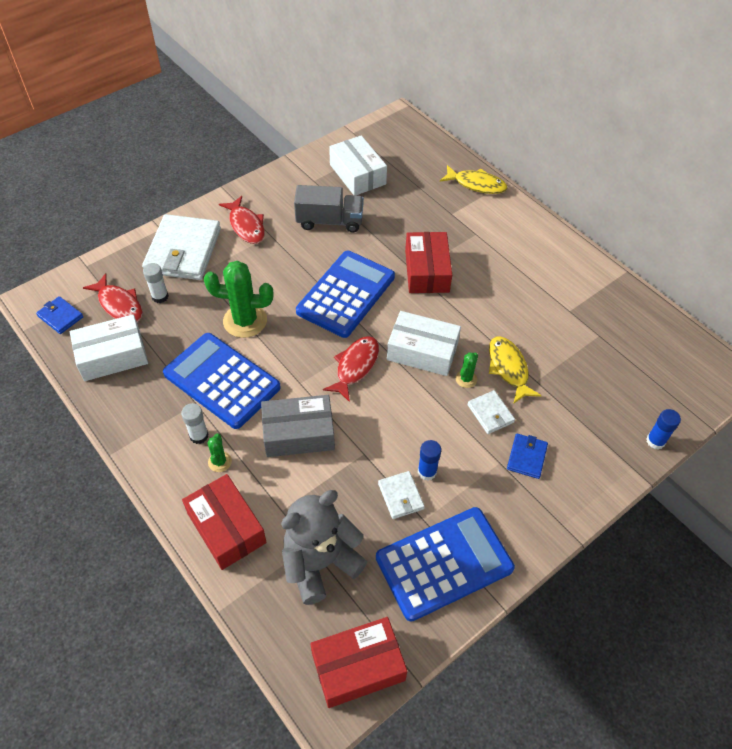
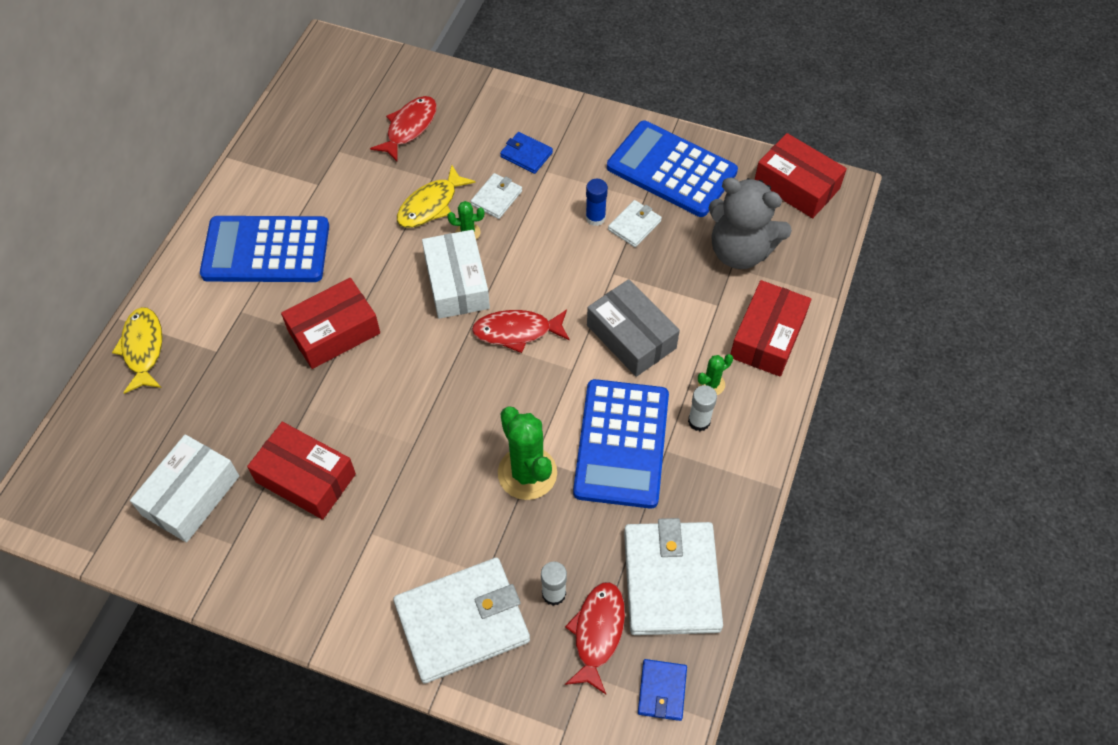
camera: 120 degrees left, 5 degrees up
(112, 356) = (671, 580): white box -> white wallet
(246, 226) = (371, 574): red fish -> red fish (409, 128)
(329, 221) = (305, 478): grey truck -> red box
(346, 294) = (420, 393): blue calculator -> blue calculator (266, 250)
(526, 457) = (526, 155): blue wallet -> blue wallet turned 45 degrees clockwise
(655, 441) = (444, 76): blue glue stick -> none

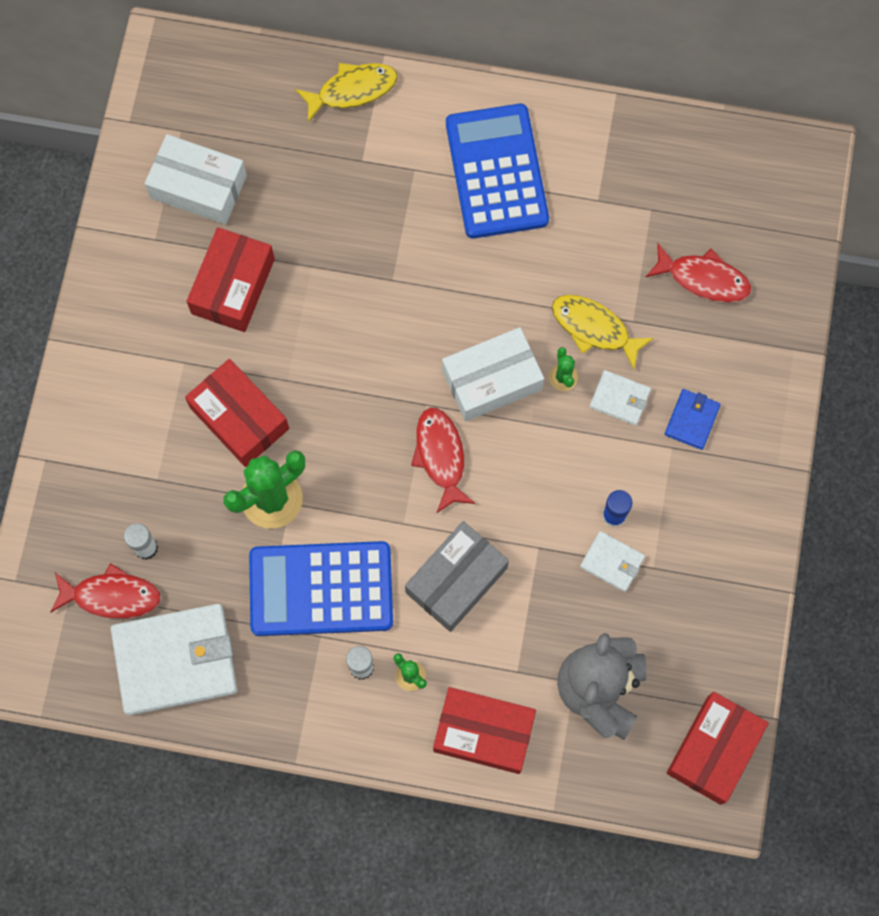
camera: 80 degrees right, 15 degrees up
(334, 332) = (406, 268): red box -> red box (239, 418)
(462, 622) = (106, 467): white wallet -> none
(662, 691) = (63, 665): blue wallet -> none
(671, 170) = (706, 594): blue calculator -> none

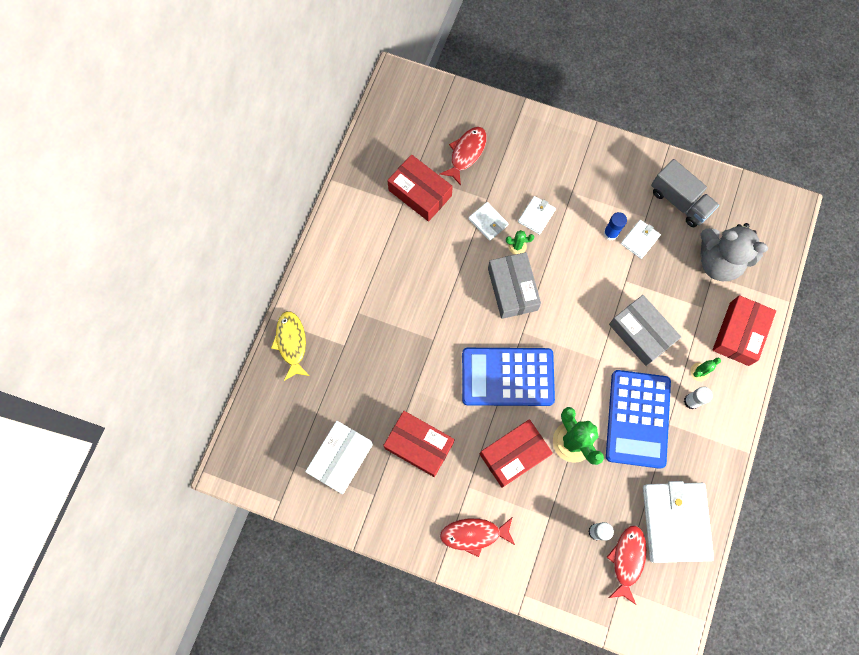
camera: 80 degrees left, 0 degrees up
(440, 456) = (558, 329): red fish -> red fish (474, 534)
(492, 380) = (512, 289): white box -> grey box
(496, 172) = (370, 261): blue calculator -> blue calculator (507, 377)
(594, 328) = (488, 222): yellow fish -> white wallet
(691, 420) = (556, 178): blue wallet -> none
(693, 618) = (679, 201): none -> grey truck
(714, 750) = (759, 205): red box -> red box (420, 193)

